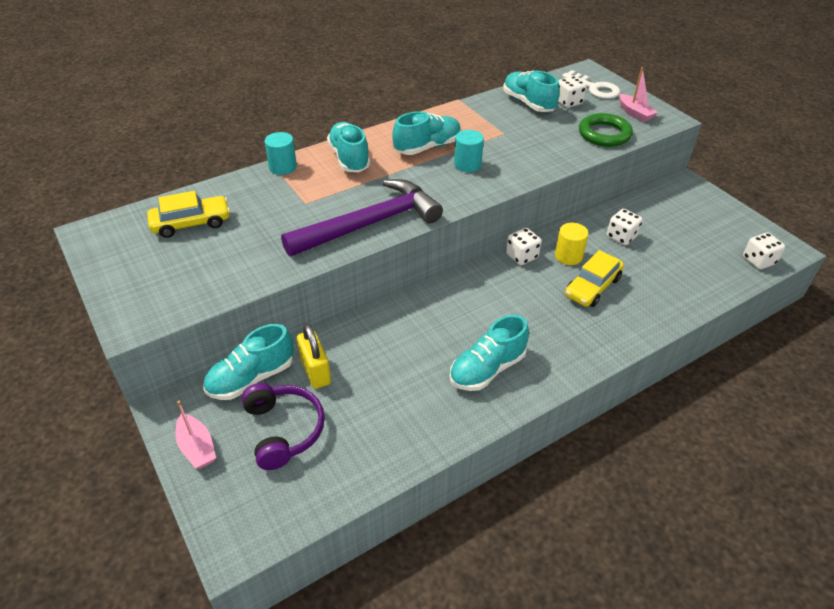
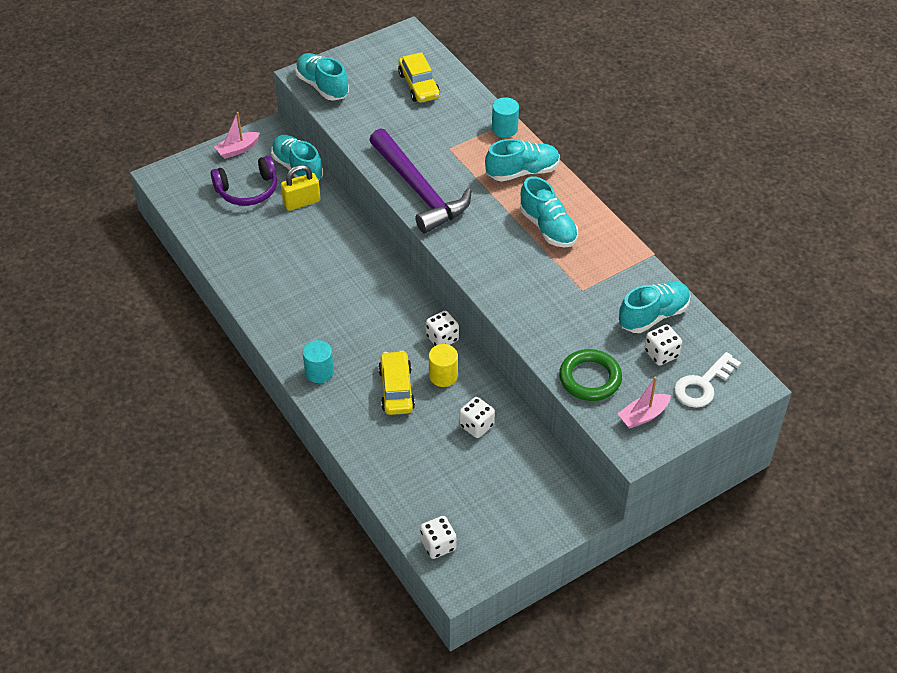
camera: 90 degrees right, 5 degrees up
(467, 164) = (517, 257): turquoise cylinder -> turquoise cylinder (319, 372)
(487, 369) = (296, 305): turquoise shoe -> turquoise shoe (322, 86)
(592, 287) = (396, 389): yellow car -> yellow car turned 45 degrees clockwise

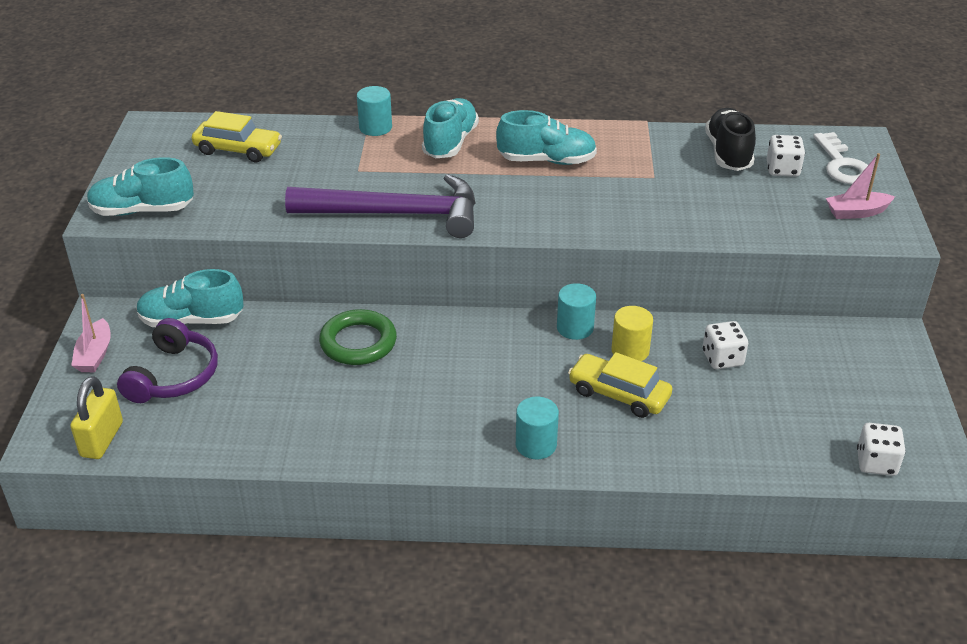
camera: 55 degrees left, 10 degrees down
(302, 202) = (250, 341): yellow padlock -> yellow padlock (102, 439)
(442, 338) = (575, 328): white dice -> turquoise cylinder
(590, 378) = (780, 222): green ring -> green ring (358, 342)
(643, 416) = (856, 212): pink boat -> pink boat turned 75 degrees clockwise
(653, 316) = (728, 153): turquoise shoe -> black shoe

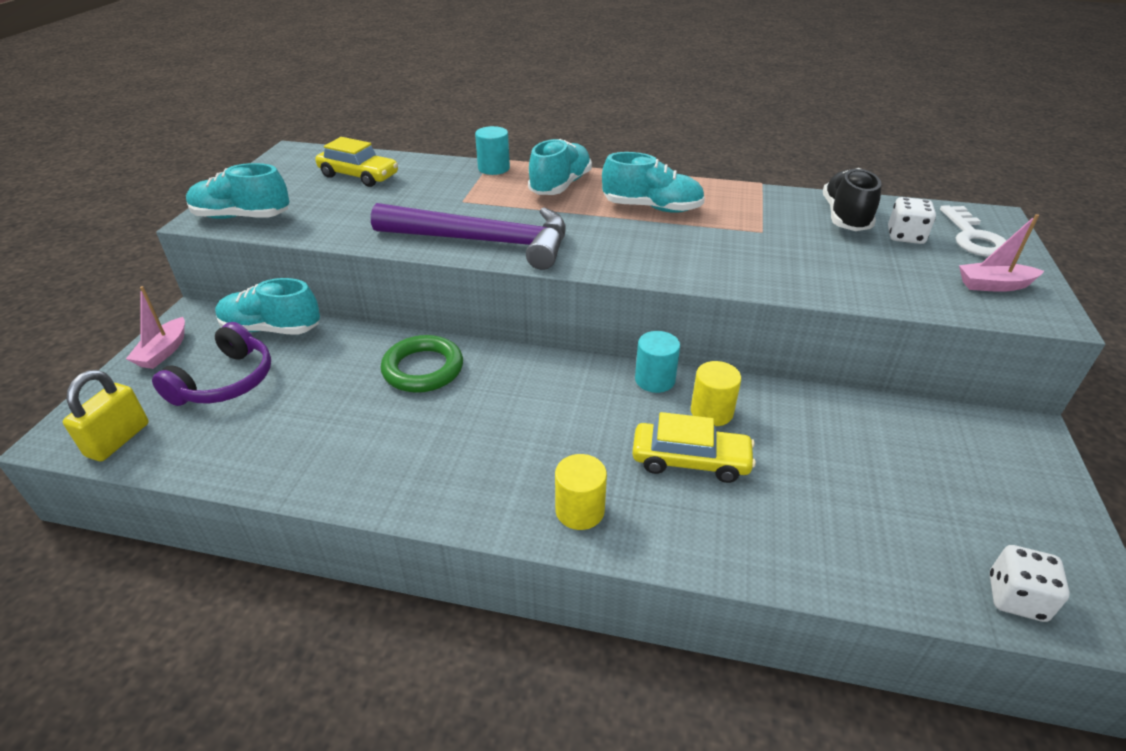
camera: 10 degrees right, 0 degrees up
(536, 445) = (579, 510): turquoise cylinder -> yellow cylinder
(619, 394) = (690, 460): yellow car -> yellow car turned 150 degrees clockwise
(722, 358) = (818, 433): white dice -> none

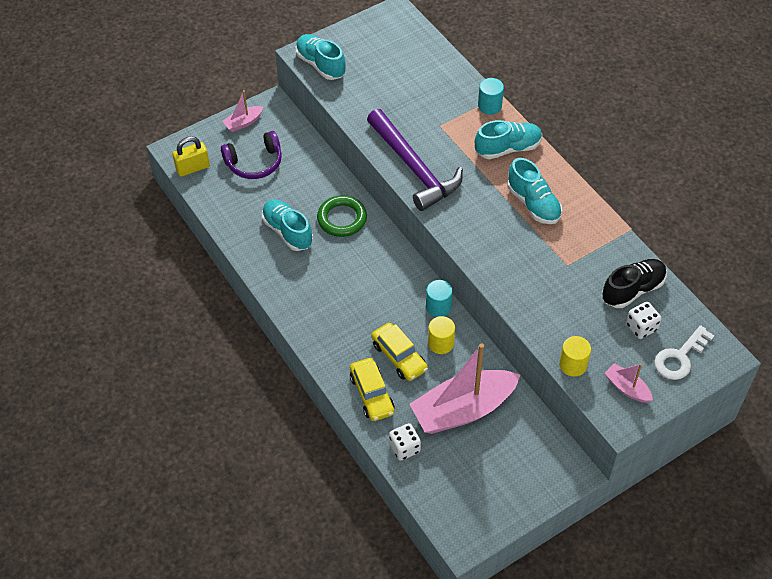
camera: 45 degrees right, 15 degrees up
(271, 329) = (299, 140): turquoise shoe -> turquoise shoe (287, 231)
(359, 176) = (409, 63): yellow car -> yellow car (372, 394)
(579, 510) = (328, 341): yellow cylinder -> yellow cylinder (573, 365)
(841, 460) = (463, 409): none -> pink boat
(1016, 598) = (443, 507): white dice -> white dice (404, 448)

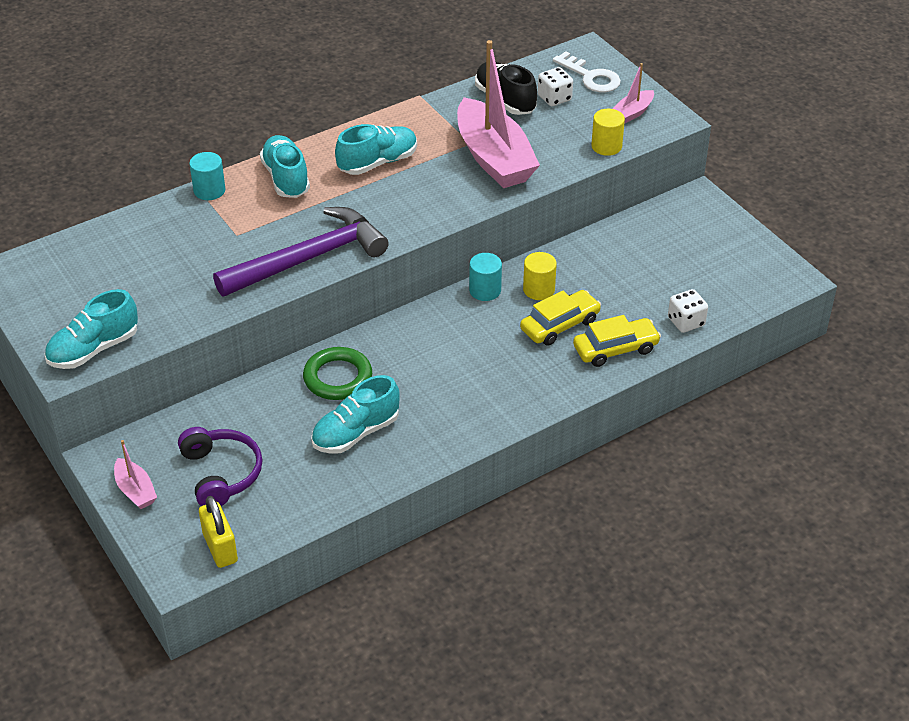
camera: 90 degrees left, 10 degrees down
(463, 409) = (630, 274): pink boat -> pink boat (493, 158)

